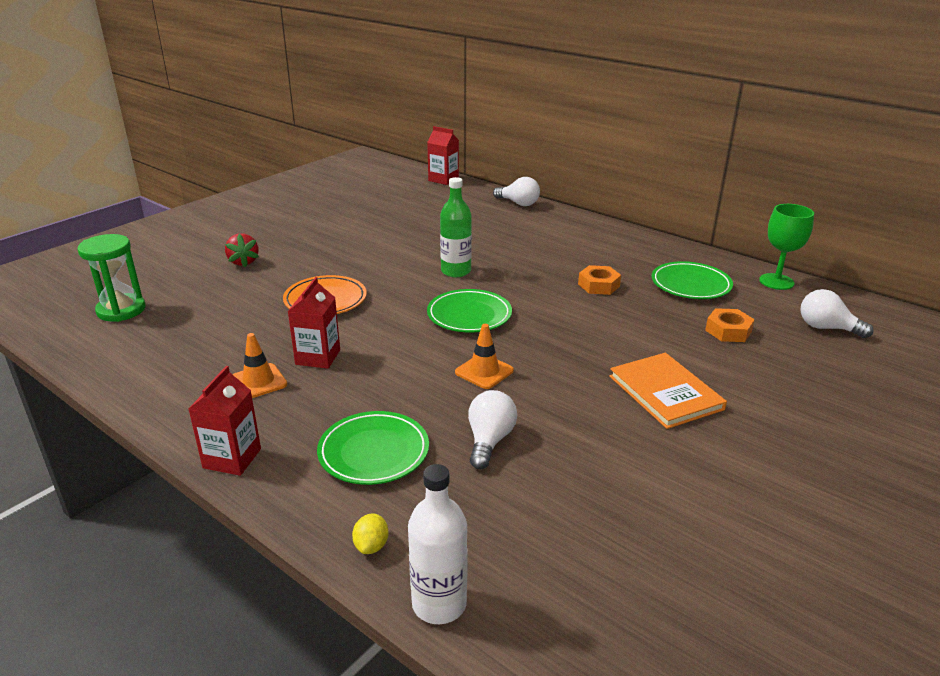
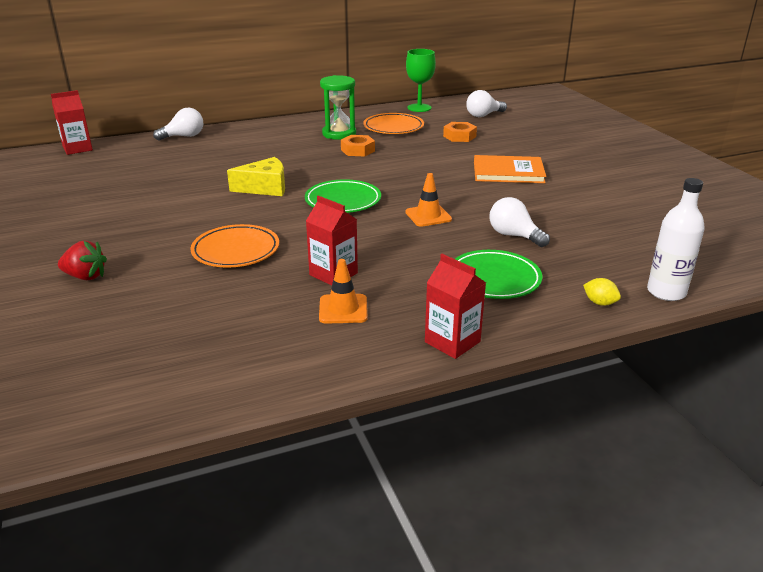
camera: 60 degrees left, 0 degrees up
(121, 310) = (86, 371): green hourglass -> green hourglass (339, 134)
(456, 271) = (265, 188): green bottle -> yellow cheese
(690, 285) = (393, 127): green plate -> orange plate

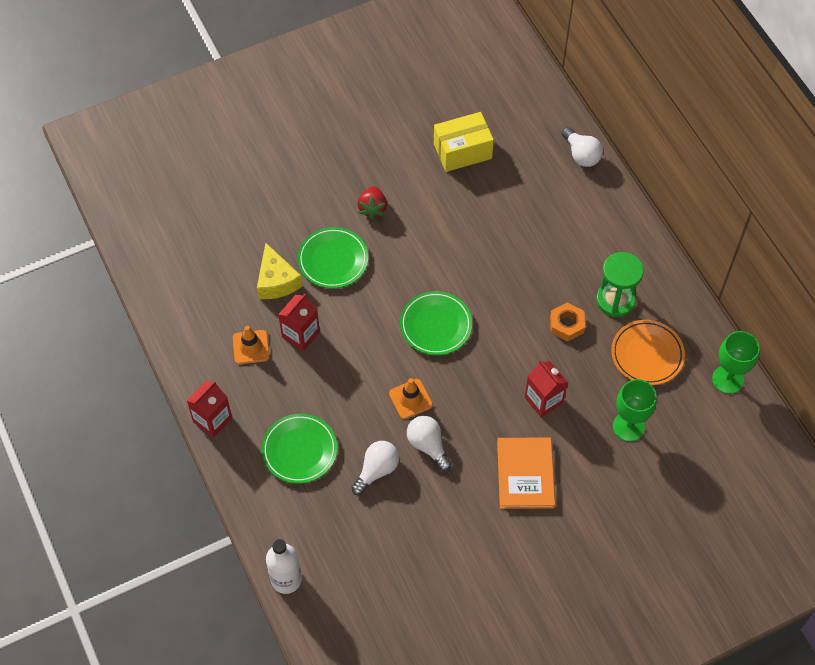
camera: 85 degrees right, 30 degrees up
(77, 148) = (532, 75): red carton -> red carton (543, 400)
(86, 277) = (287, 174): red strawberry -> red strawberry (372, 208)
(139, 180) = (462, 151): none -> yellow box
(236, 251) = (333, 260): orange plate -> green plate
(265, 188) = (457, 256): yellow cheese -> yellow cheese (276, 281)
(459, 136) = (628, 427): orange nut -> green goblet
(483, 115) = (712, 455): white light bulb -> white light bulb (428, 445)
(599, 303) = (268, 525): yellow lemon -> none

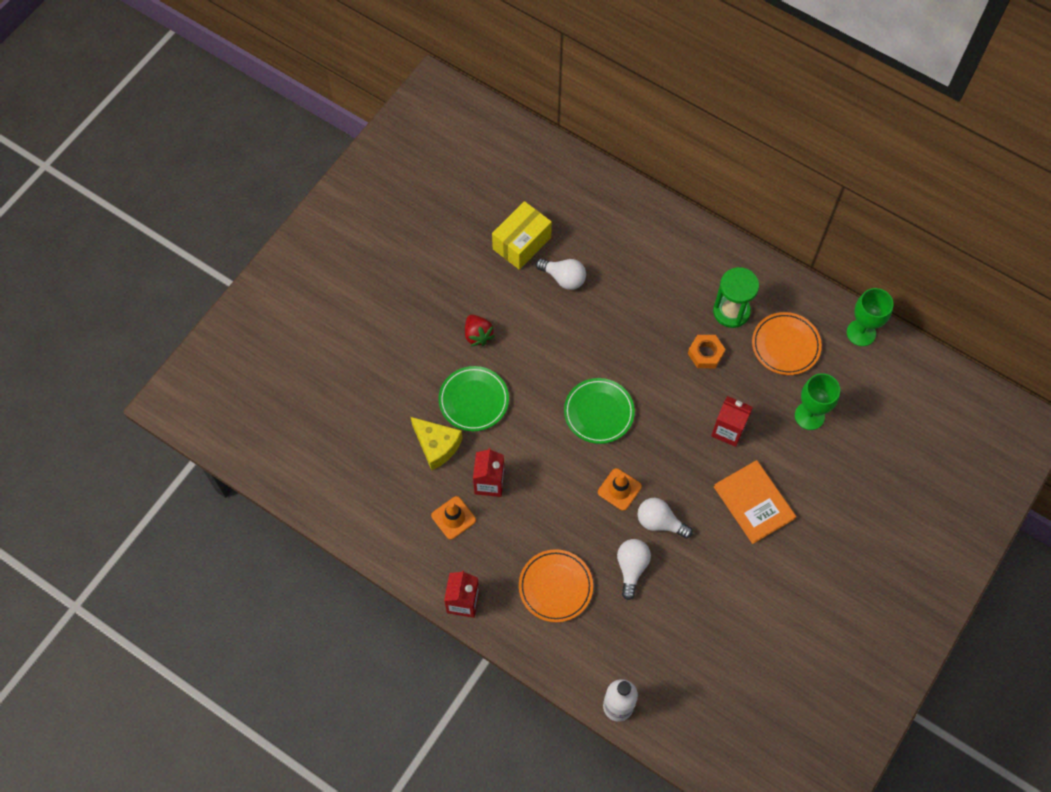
camera: 30 degrees left, 5 degrees up
(299, 450) = (555, 587): green plate -> orange plate
(581, 155) = (623, 196): white light bulb -> white light bulb (563, 278)

